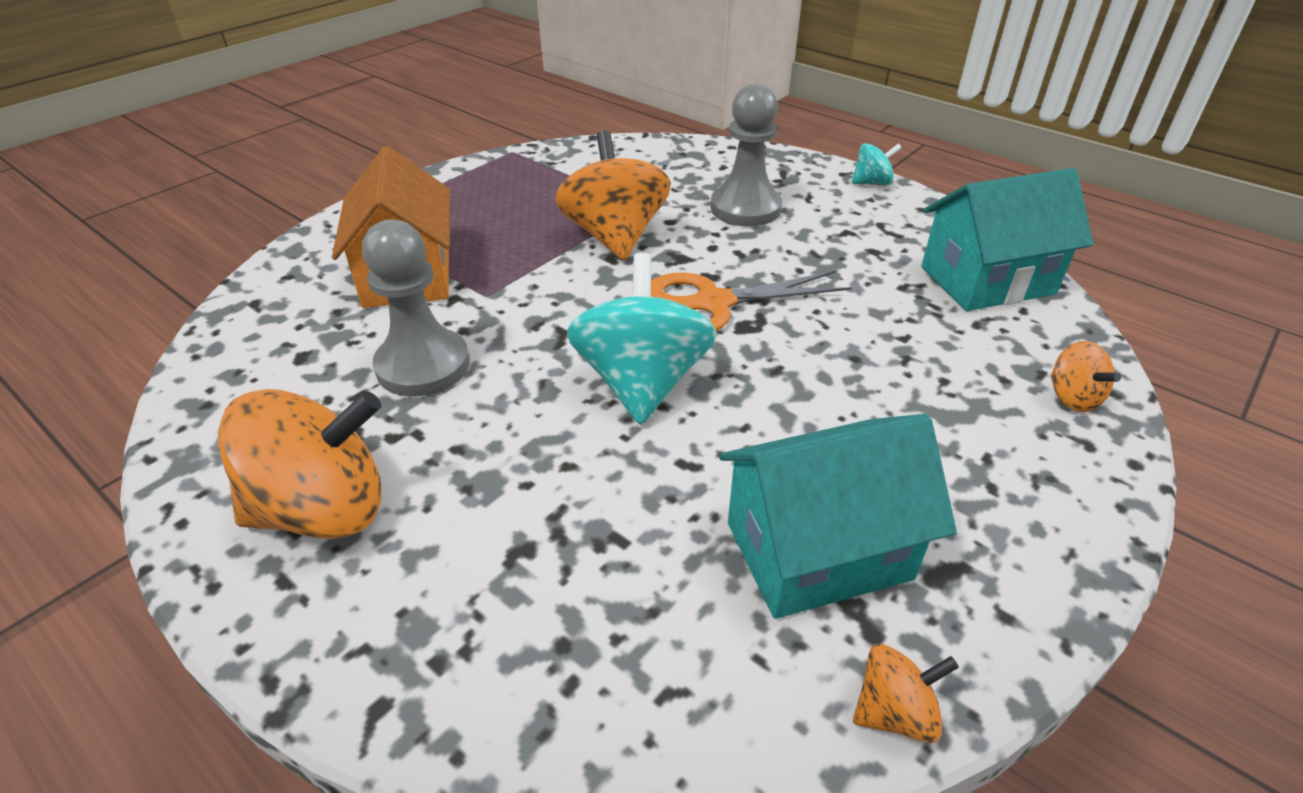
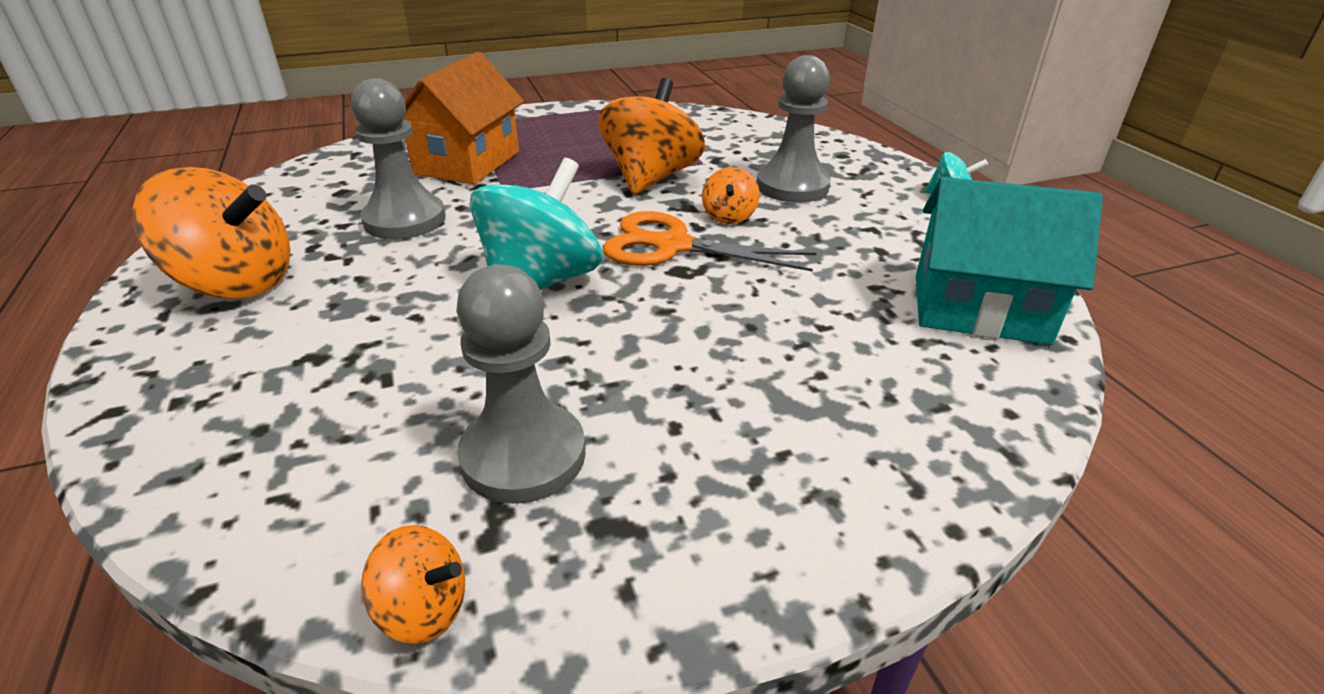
camera: 30 degrees right, 5 degrees down
(818, 550) = (523, 455): turquoise house -> grey pawn
(1072, 397) = (951, 441): orange spinning top -> orange spinning top (729, 216)

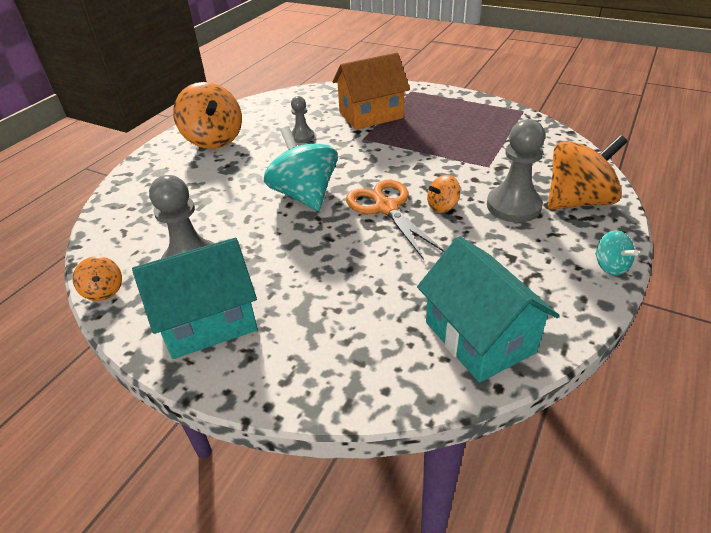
camera: 50 degrees right, 5 degrees up
(405, 220) = (302, 137): grey pawn -> grey pawn, size x0.56
(541, 281) = (304, 195): turquoise spinning top -> turquoise spinning top turned 105 degrees counterclockwise
(650, 178) = (442, 163): orange spinning top -> orange spinning top (577, 201)
(698, 505) = (208, 321): none -> turquoise house

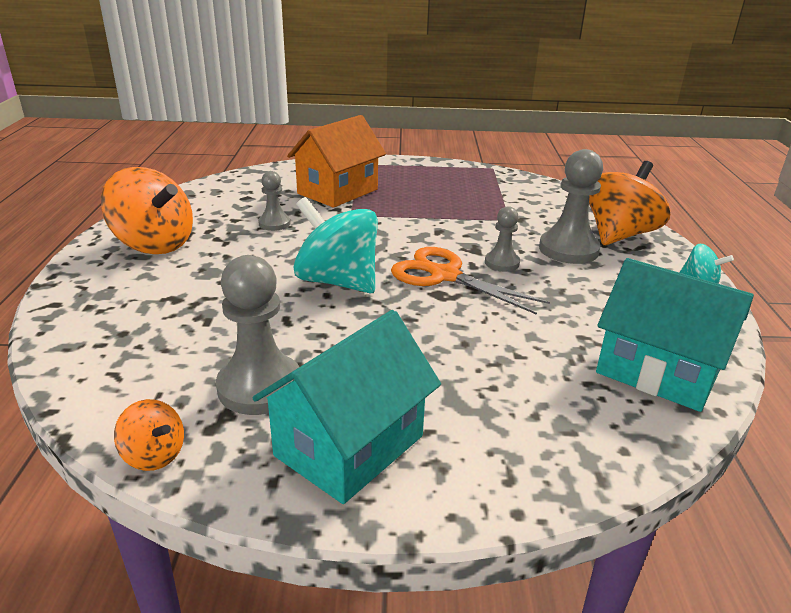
camera: 30 degrees left, 10 degrees down
(442, 206) = (501, 263): orange spinning top -> grey pawn

